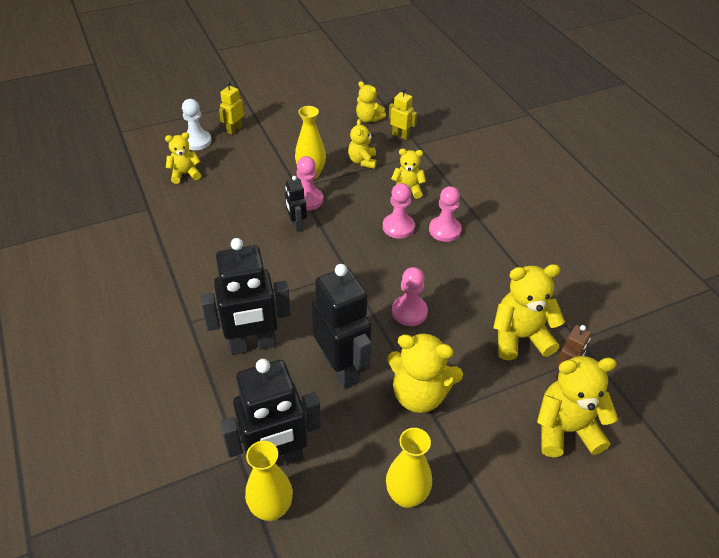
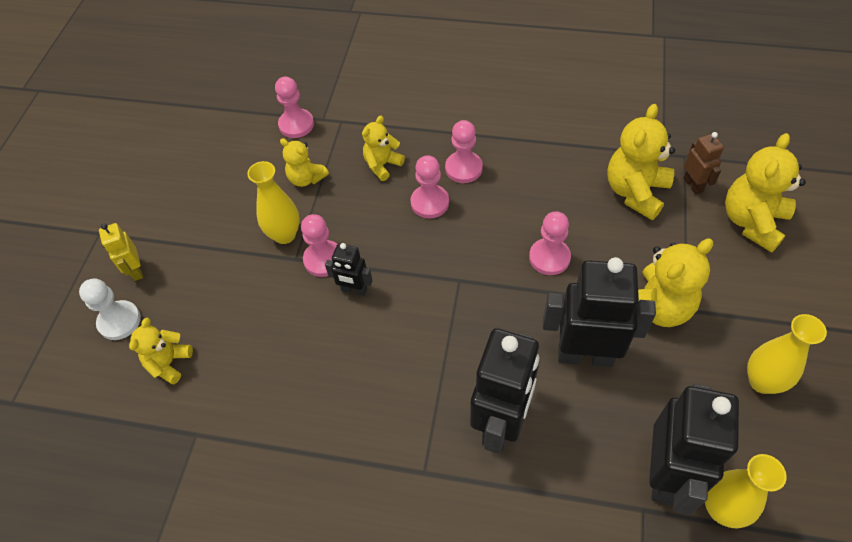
camera: 50 degrees left, 10 degrees up
(368, 119) = (243, 136): yellow teddy bear -> none
(400, 135) = (296, 125): yellow robot -> pink pawn

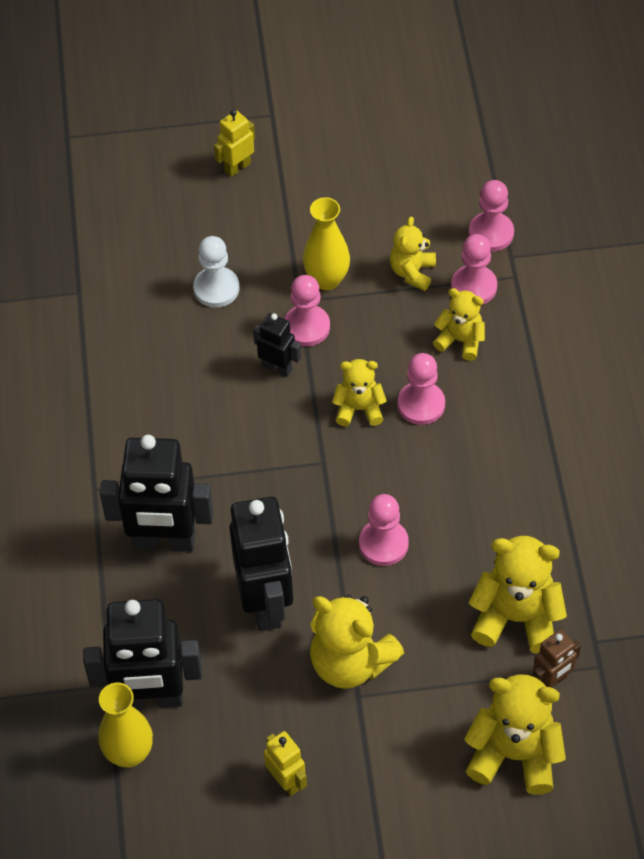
camera: 70 degrees right, 0 degrees up
(119, 321) = (175, 180): white pawn -> white pawn (216, 288)
(169, 363) = (143, 240): yellow teddy bear -> yellow teddy bear (359, 409)
(354, 290) = (277, 367): black robot -> black robot turned 120 degrees clockwise
(463, 168) = (486, 425): pink pawn -> pink pawn (474, 287)
(762, 381) = (286, 781): yellow vase -> yellow robot

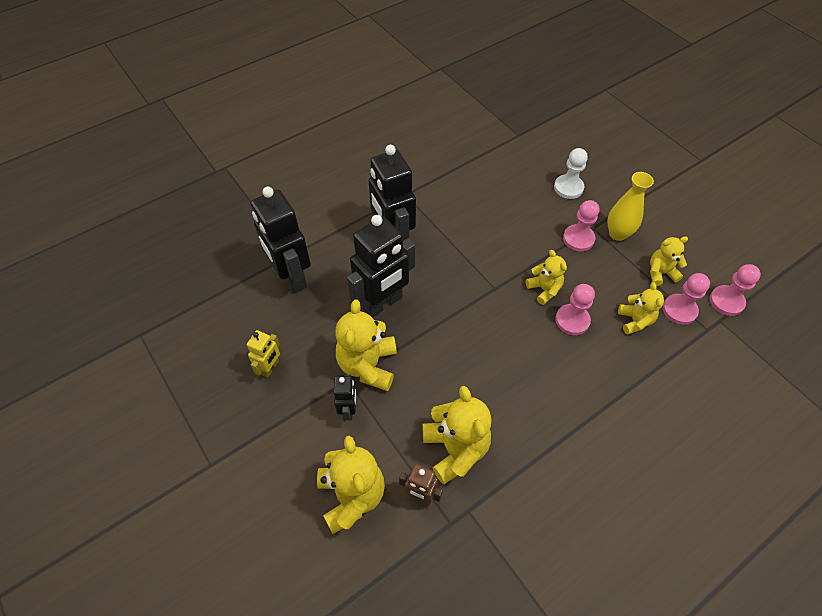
camera: 60 degrees right, 0 degrees up
(129, 753) = (252, 283): yellow vase -> none
(237, 167) = (653, 161): yellow robot -> none
(277, 367) = (540, 238): black robot -> black robot (348, 410)
(383, 544) = (460, 345): pink pawn -> none

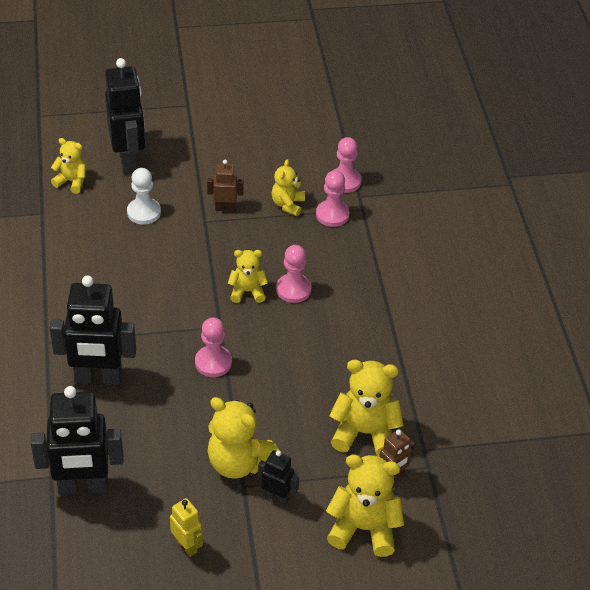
camera: 65 degrees left, 10 degrees down
(383, 303) = (174, 421): black robot -> black robot (129, 161)
(578, 239) = (210, 238): pink pawn -> pink pawn (213, 362)
(618, 234) = (225, 208): yellow vase -> brown robot
(635, 321) = (323, 248): yellow teddy bear -> yellow teddy bear (72, 181)

